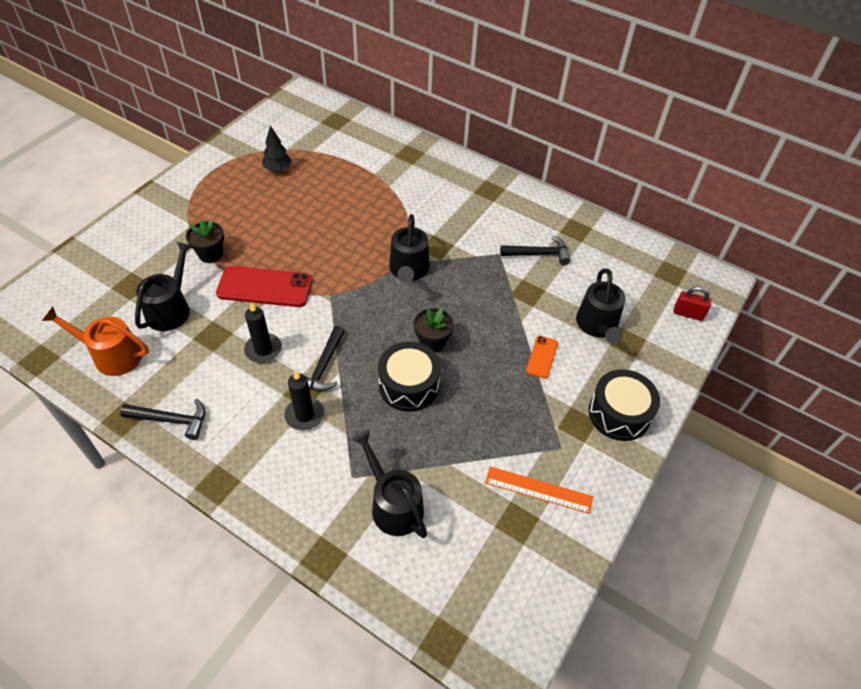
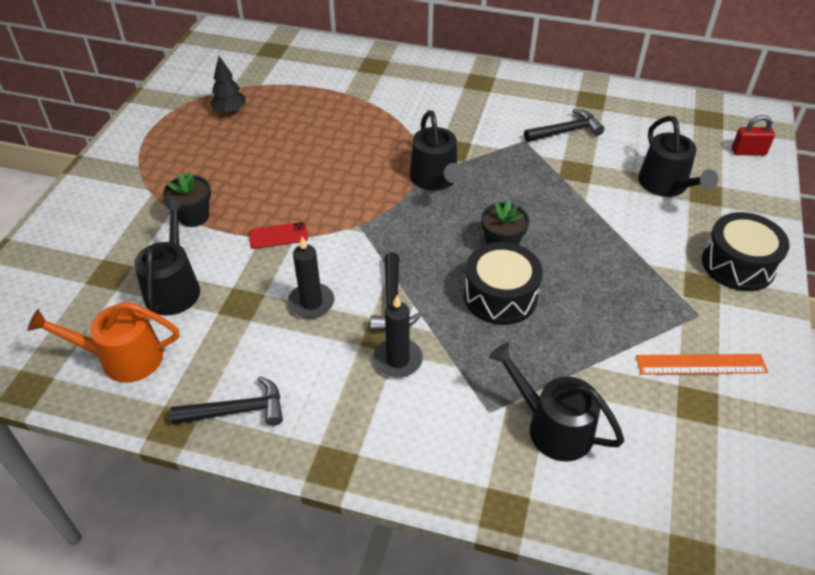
camera: 15 degrees left, 5 degrees down
(265, 287) = (278, 236): red phone -> red phone, size x0.51
(542, 357) = (627, 230): orange phone -> none

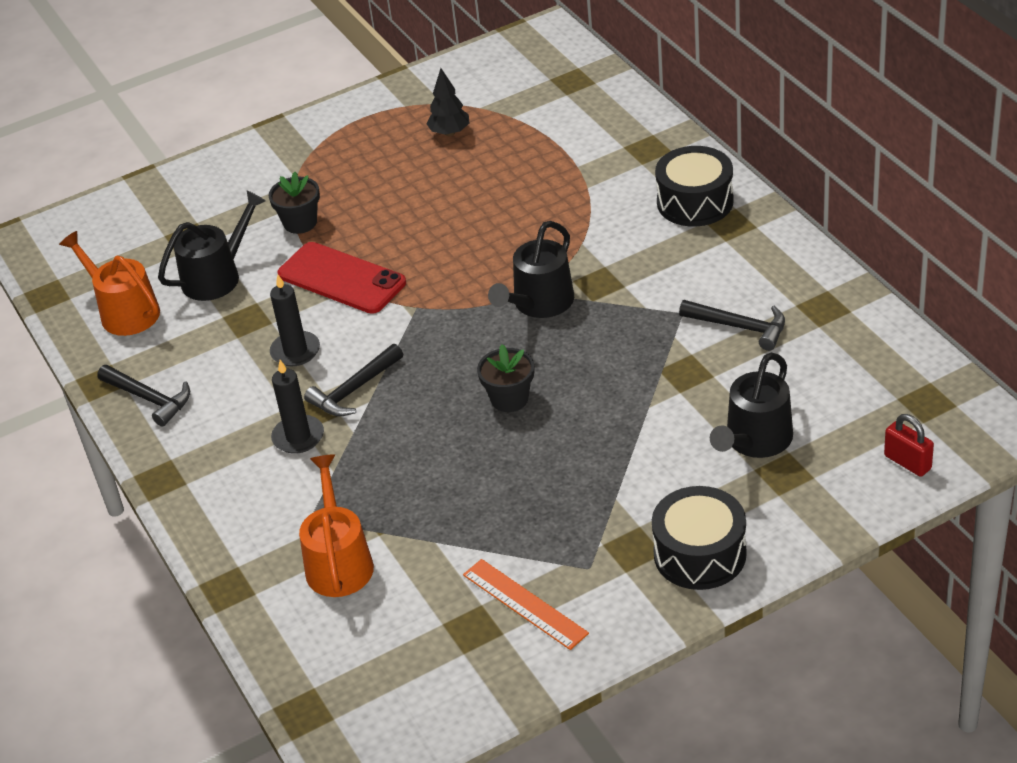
camera: 50 degrees right, 5 degrees down
(278, 236) = (341, 279): red phone -> red phone, size x1.95
(500, 296) = (444, 440): black drum -> black drum (695, 202)
(553, 427) = (338, 562): black watering can -> orange watering can

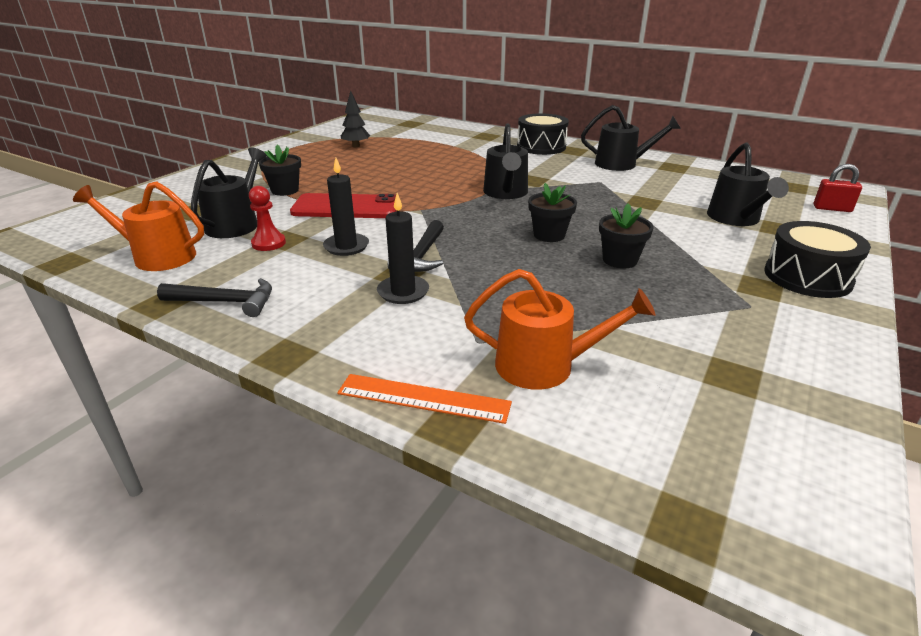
camera: 35 degrees left, 10 degrees down
(229, 322) = (268, 243): none -> red pawn
(338, 562) = (544, 365): orange watering can -> orange watering can turned 135 degrees clockwise
(525, 603) = (745, 343): orange ruler -> orange ruler (423, 398)
(539, 463) = (619, 260): none -> black flower pot
(740, 327) = (643, 180): black hammer -> none
(757, 280) = (621, 164): none -> black watering can

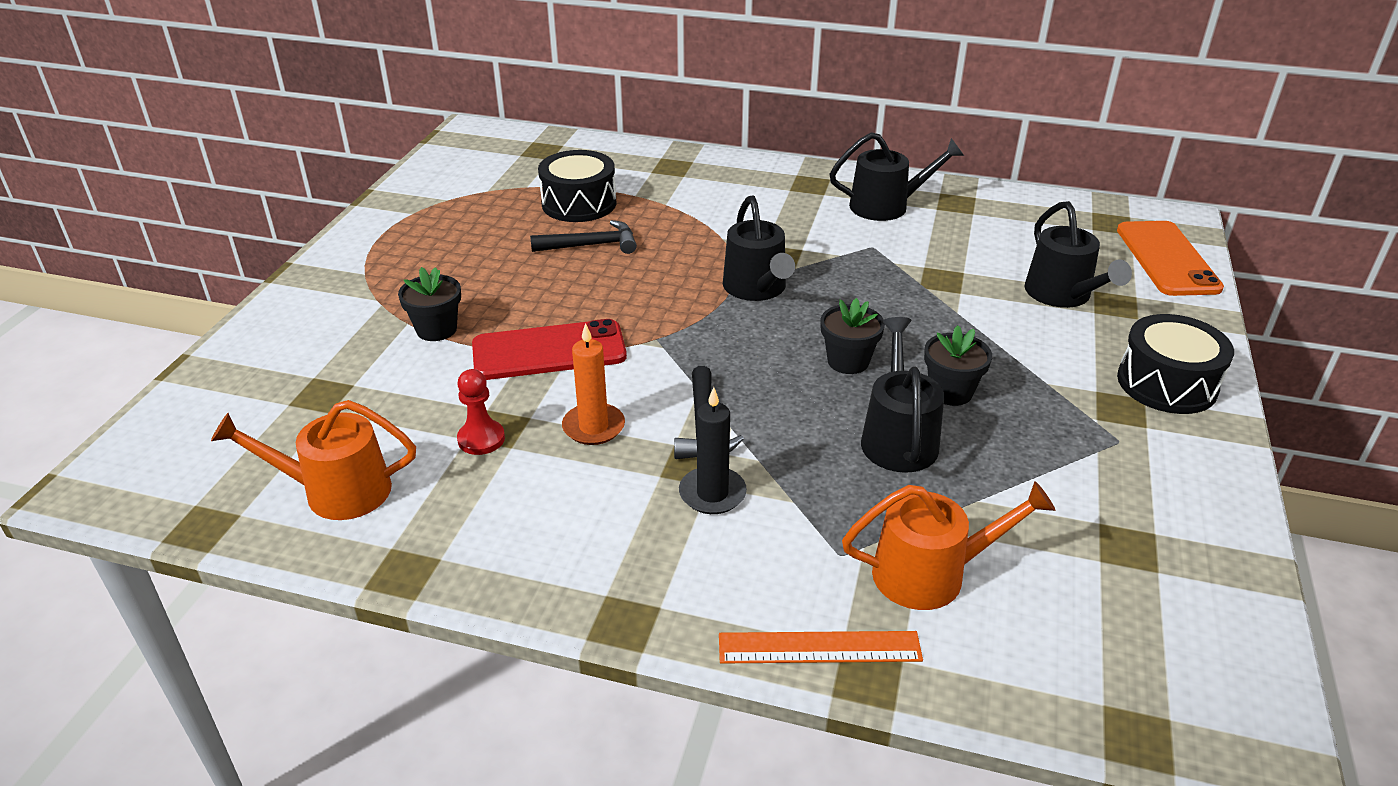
camera: 15 degrees left, 5 degrees up
(226, 302) = (492, 553): black hammer -> black hammer (591, 245)
(236, 224) = (407, 409): black watering can -> black watering can (898, 438)
(346, 246) = (593, 427): black candle -> orange candle
(356, 146) = (486, 215): black tree -> none
(541, 147) = (762, 182): black drum -> black drum (579, 203)
(832, 208) = (1167, 259): red padlock -> orange phone

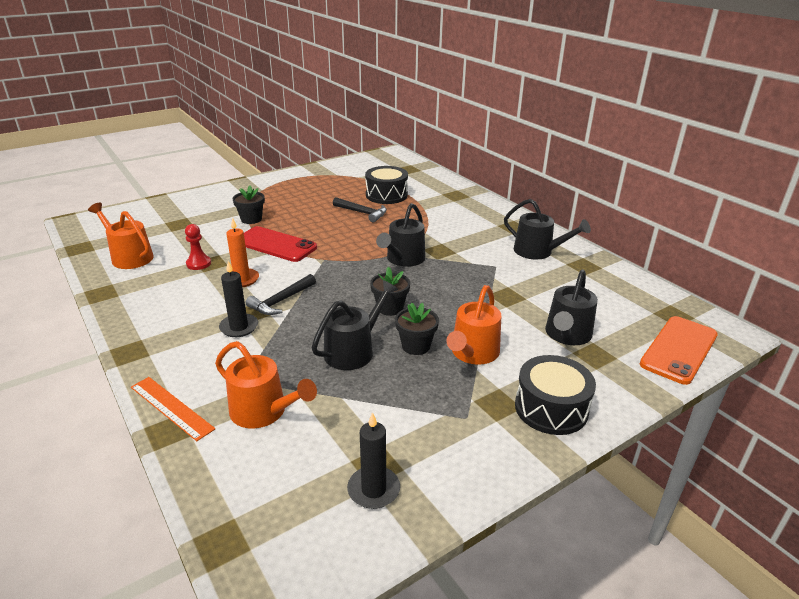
camera: 40 degrees right, 5 degrees down
(1015, 366) = (473, 353): none -> orange watering can
(1166, 572) = (373, 489): none -> black candle

